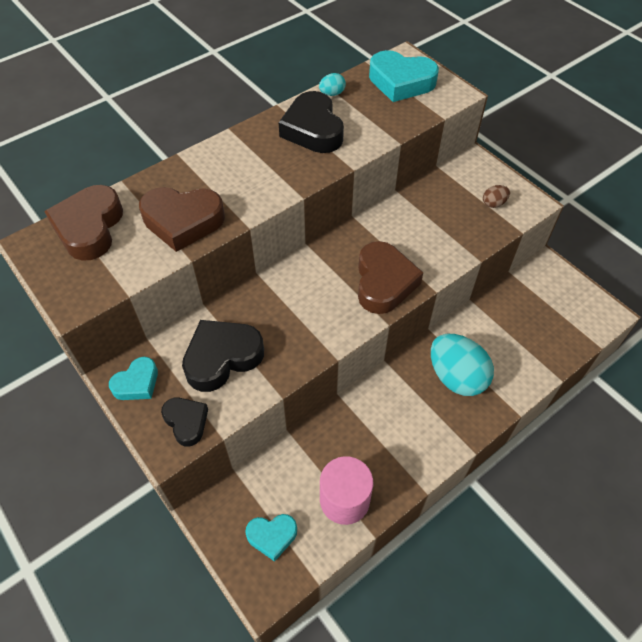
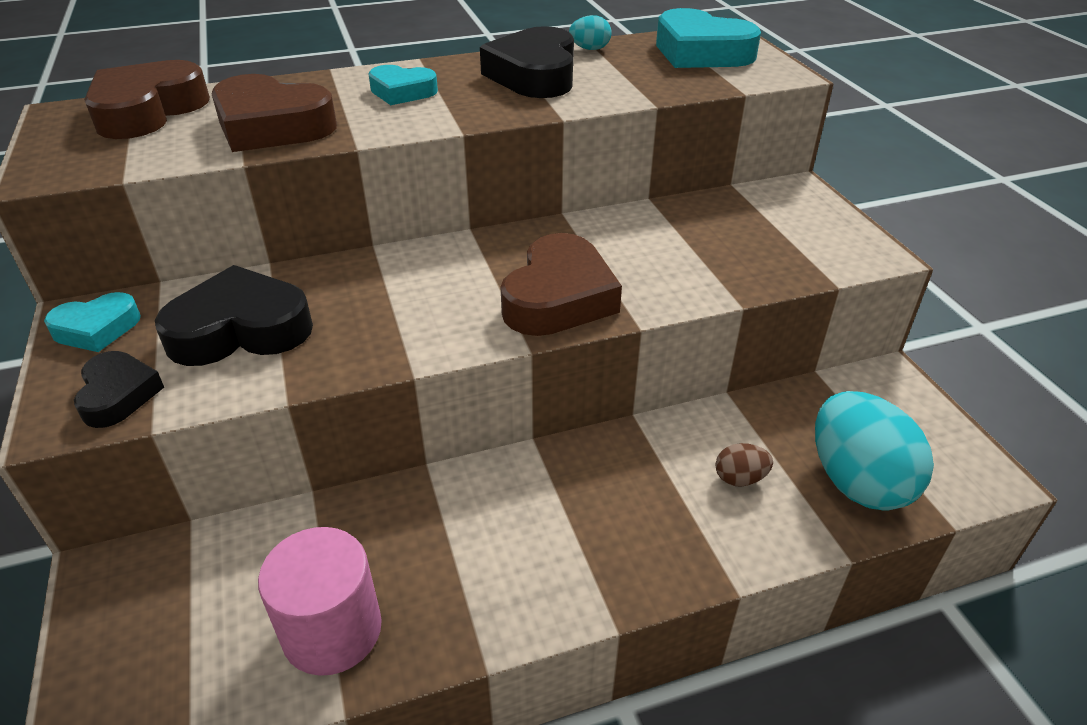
camera: 20 degrees right, 15 degrees down
(272, 536) = (172, 647): turquoise heart -> turquoise heart (402, 92)
(456, 377) = (645, 496): turquoise egg -> turquoise egg (857, 481)
(493, 203) = (804, 242): brown egg -> brown egg (740, 478)

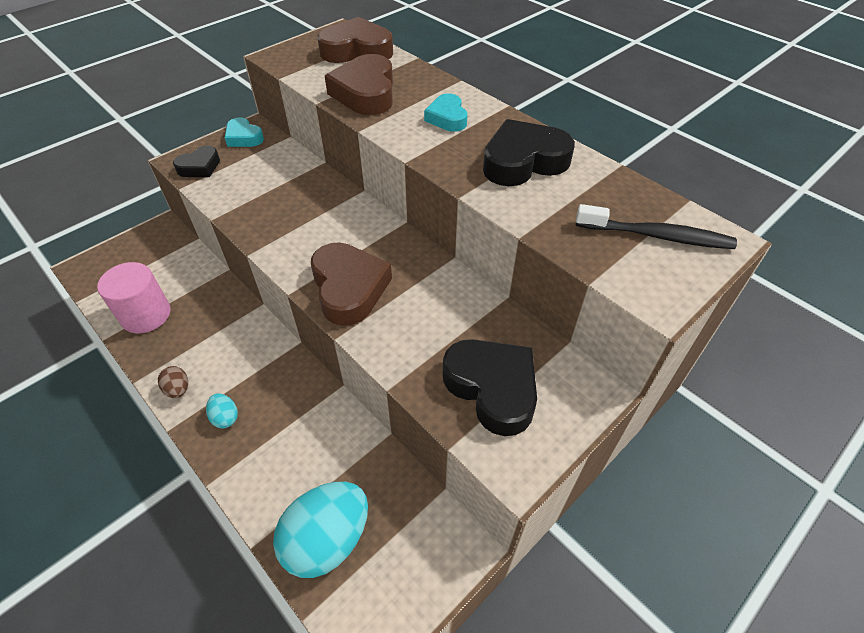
camera: 65 degrees right, 10 degrees up
(240, 329) = (261, 179): black heart -> black heart (492, 388)
(559, 297) = (349, 288): brown heart -> brown heart turned 105 degrees counterclockwise
(590, 49) = (600, 173): turquoise egg -> turquoise egg (225, 417)
(701, 52) = (657, 236): turquoise heart -> black toothbrush
(740, 478) = (304, 462): brown egg -> brown egg (178, 389)

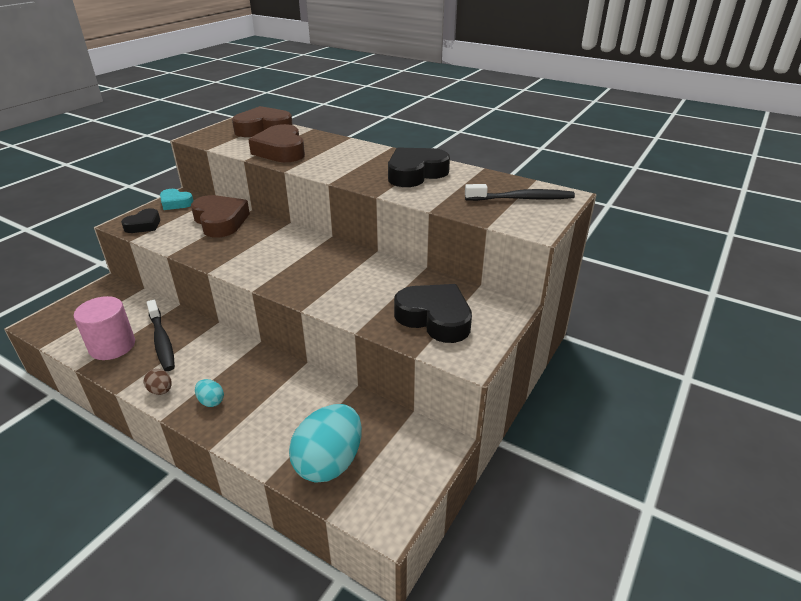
camera: 15 degrees left, 15 degrees down
(197, 319) = (162, 341): none -> black toothbrush
(349, 288) = (301, 280): brown heart -> brown heart (220, 221)
(447, 118) = (350, 157): turquoise heart -> none

